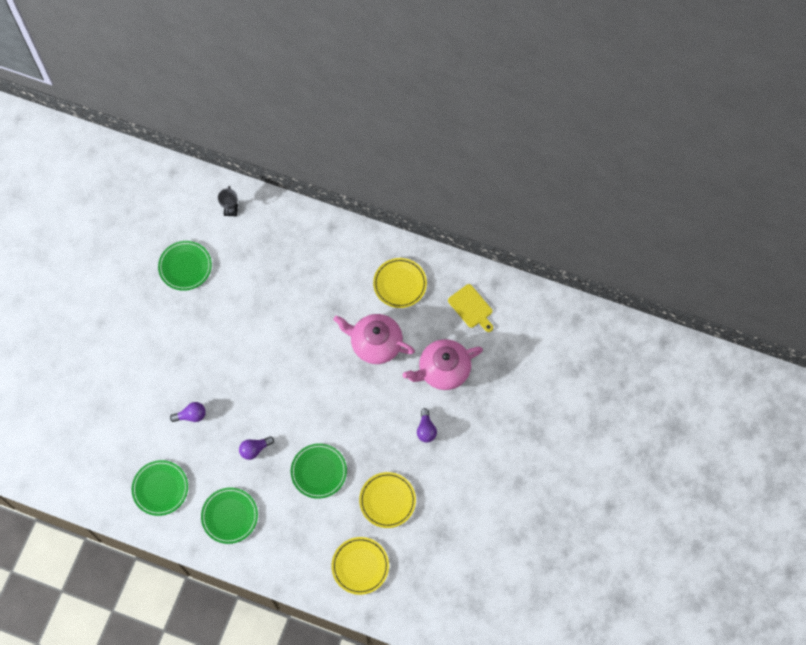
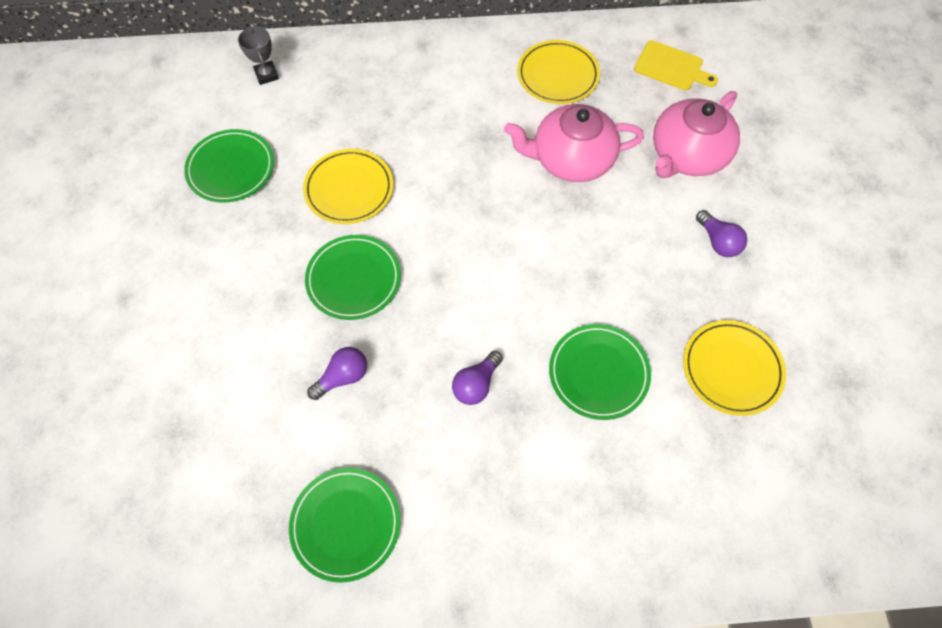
camera: 25 degrees left, 5 degrees down
(229, 516) = (493, 515): green plate -> green plate (353, 279)
(360, 566) = (759, 496): yellow plate -> yellow plate (349, 189)

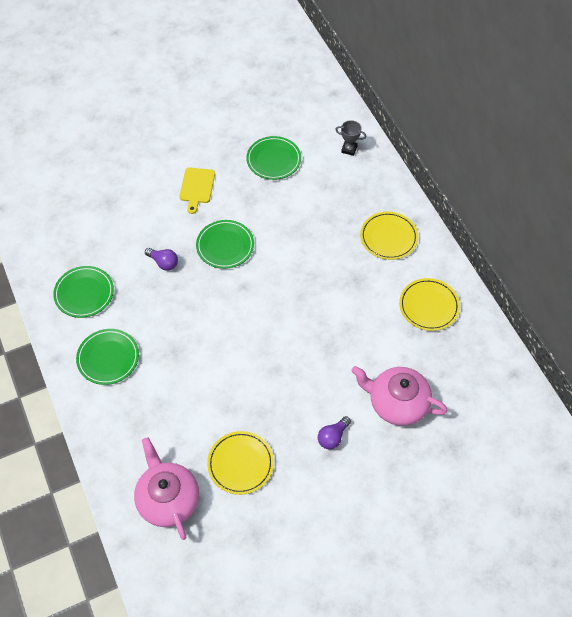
camera: 70 degrees right, 5 degrees down
(266, 75) = (349, 149): grey trophy -> grey trophy turned 60 degrees clockwise
(349, 189) = (284, 221): yellow plate -> yellow plate (388, 237)
(476, 384) = (182, 328): purple light bulb -> none
(571, 159) = (361, 333): pink teapot -> pink teapot (168, 499)
(598, 373) = (211, 389): green plate -> green plate (108, 358)
(671, 67) = (473, 375): yellow cutting board -> yellow cutting board (197, 187)

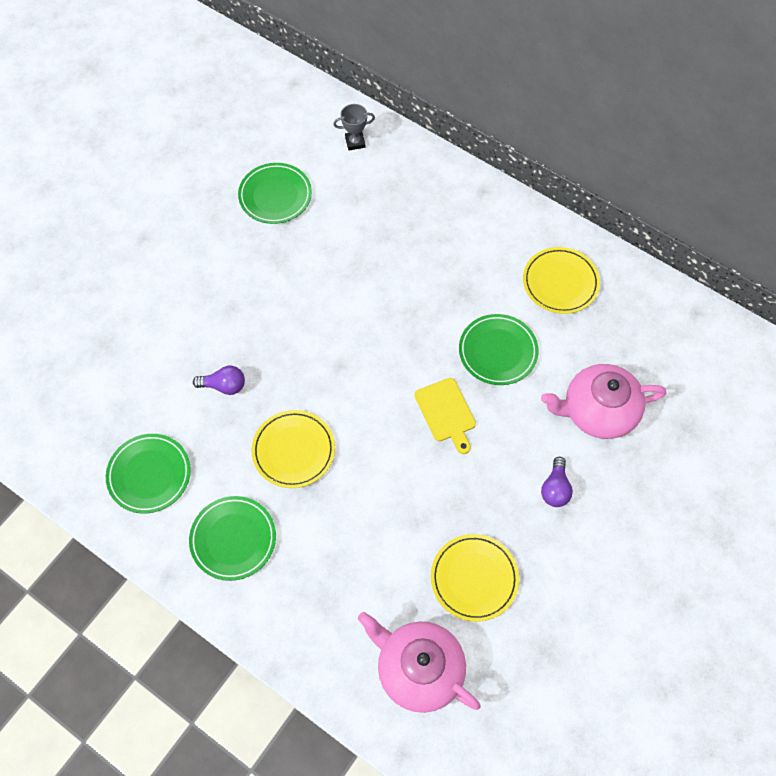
camera: 30 degrees left, 5 degrees up
(197, 187) = (204, 273): yellow cutting board -> yellow cutting board (446, 413)
(225, 246) = (285, 328): green plate -> green plate (498, 351)
(388, 237) = (466, 225): yellow plate -> yellow plate (293, 450)

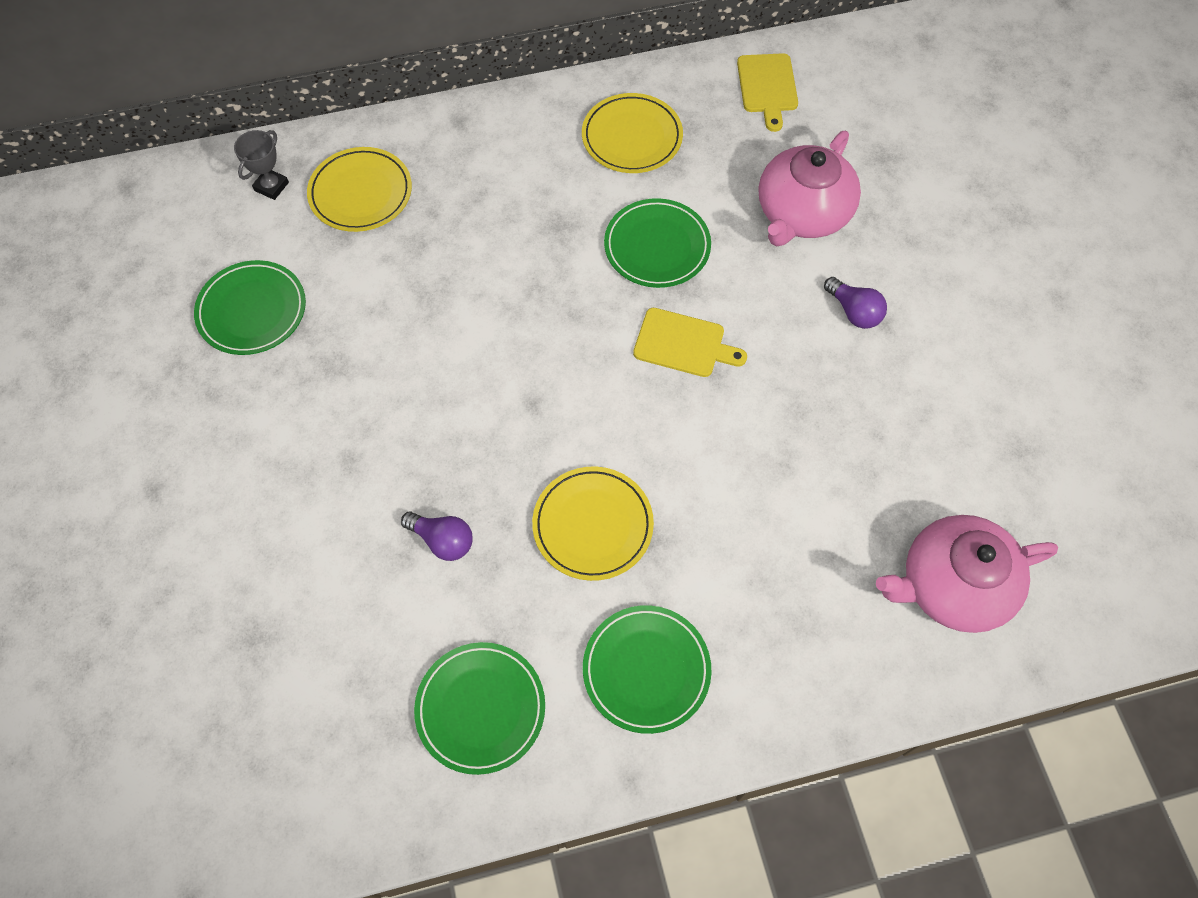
camera: 50 degrees left, 0 degrees up
(224, 386) = (442, 540): purple light bulb -> purple light bulb turned 75 degrees clockwise
(474, 578) = (892, 457): yellow plate -> yellow plate (361, 193)
(673, 326) = (767, 87): none -> yellow cutting board

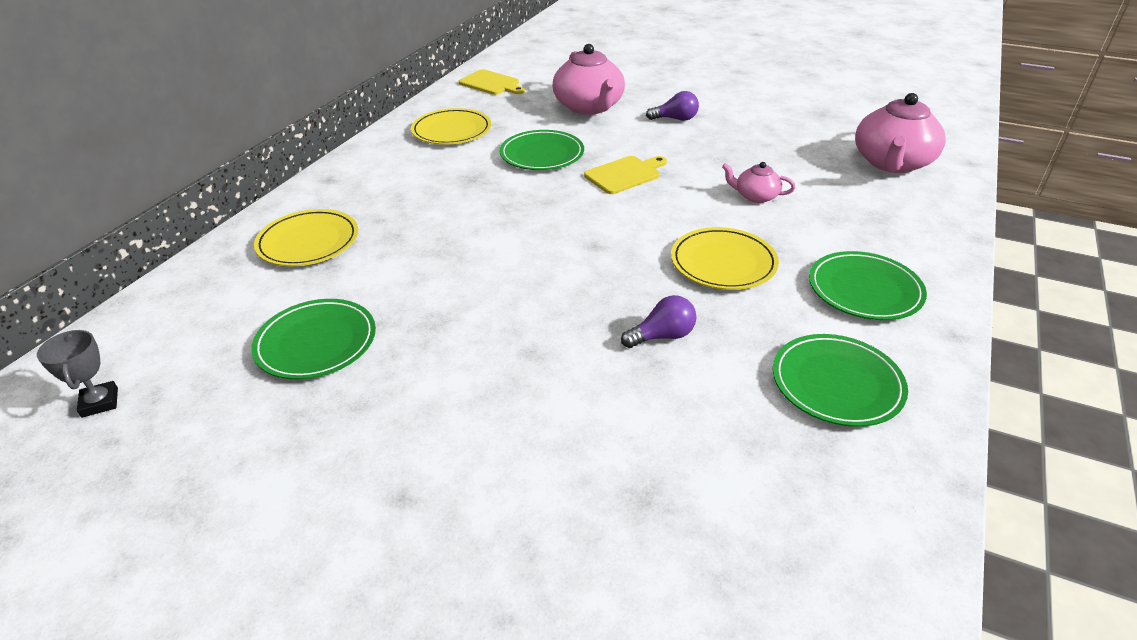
camera: 50 degrees left, 25 degrees down
(271, 186) = (225, 280): grey trophy -> grey trophy (100, 402)
(745, 486) = (755, 196): none -> pink teapot

